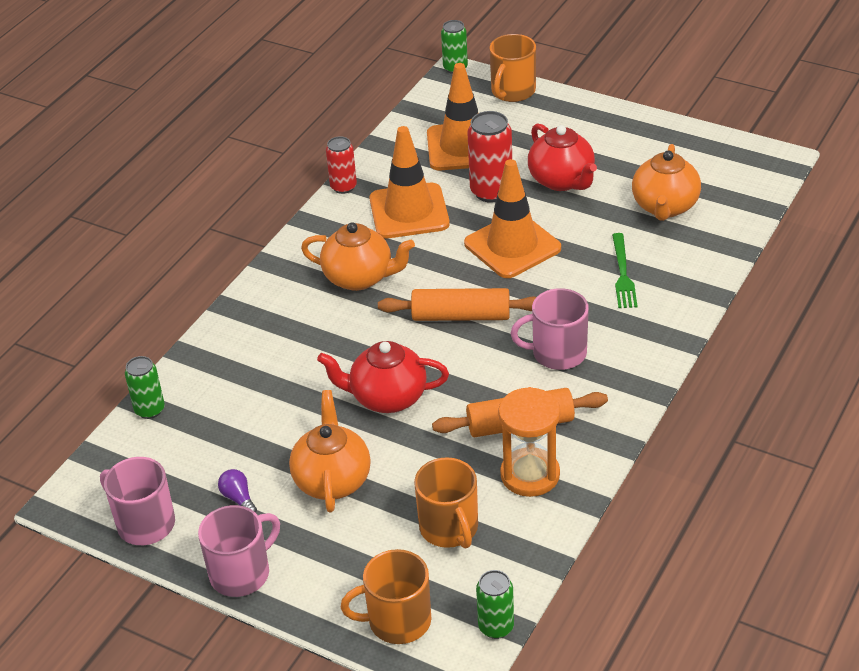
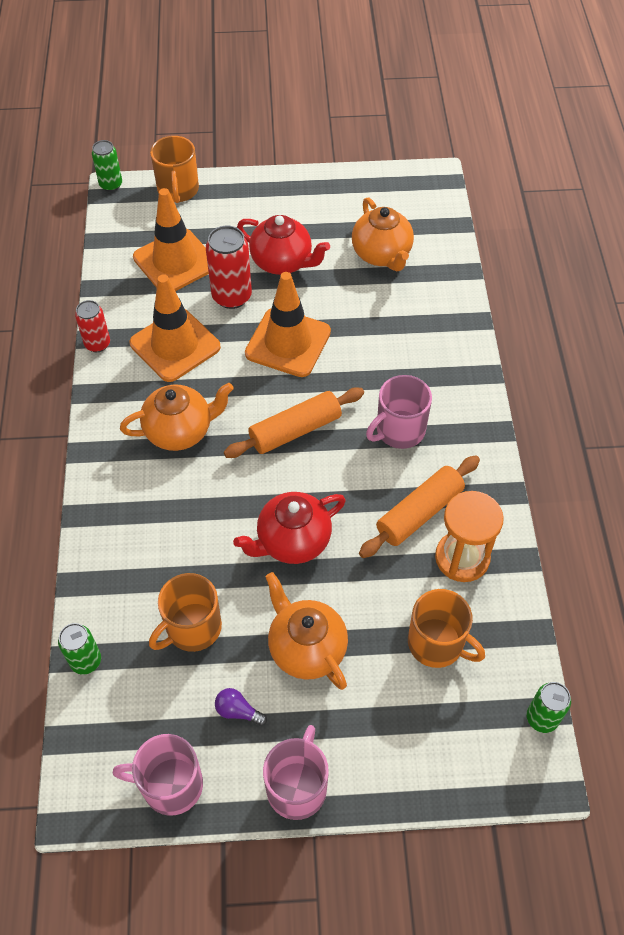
camera: 35 degrees left, 15 degrees up
(398, 621) = (462, 758): orange mug -> orange mug (192, 628)
(623, 274) = (395, 332): green fork -> none

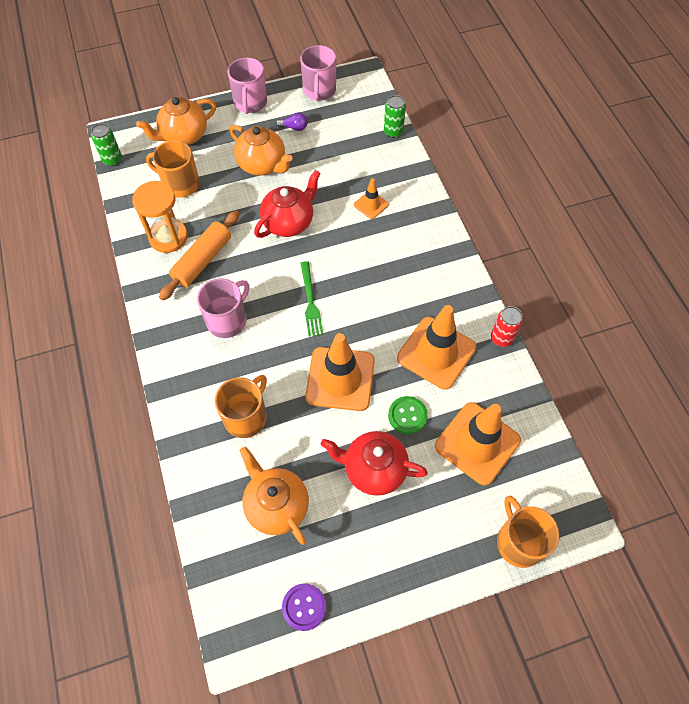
camera: 165 degrees right, 5 degrees up
(111, 185) = (593, 530): green can -> none
(171, 785) = (319, 90): pink mug -> pink mug turned 105 degrees clockwise
(172, 541) = (371, 205): none -> orange traffic cone
(180, 431) = (399, 280): orange teapot -> orange teapot (184, 136)
(192, 628) = (337, 160): orange mug -> orange mug (246, 417)
(232, 296) = (407, 415): red can -> green button
(295, 430) = (310, 301): orange rolling pin -> green fork
(374, 187) = (304, 607): none -> purple button

